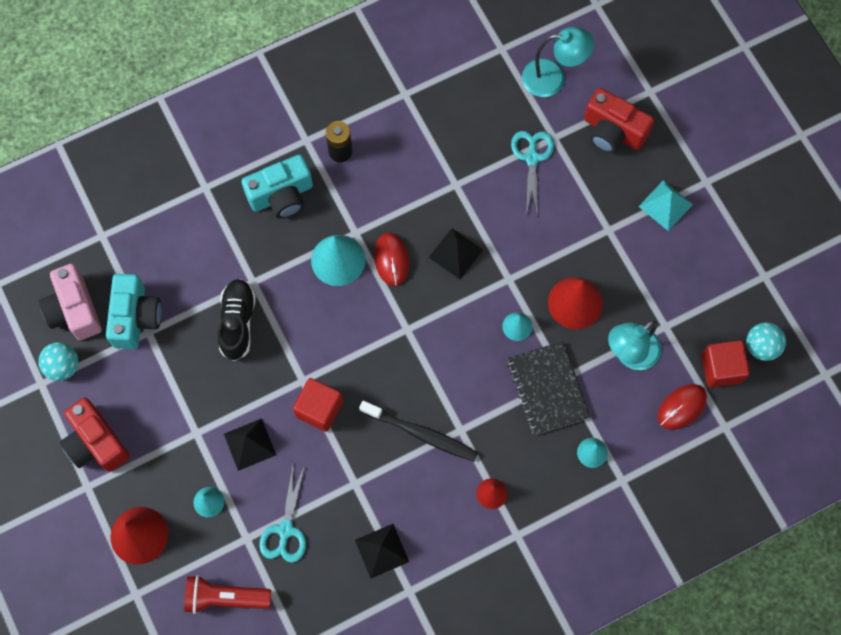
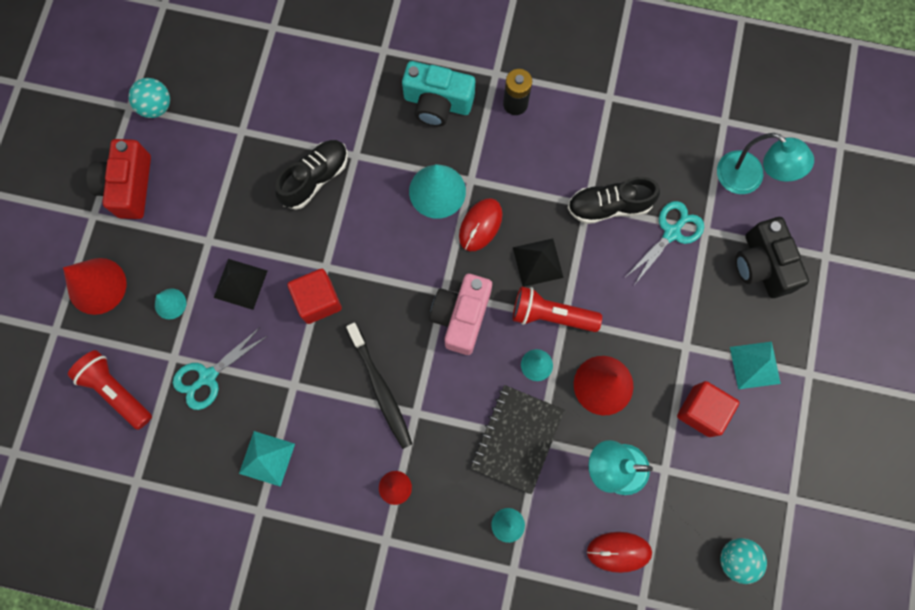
camera: 40 degrees right, 5 degrees up
(74, 310) = (202, 69): pink camera -> pink camera (461, 316)
(135, 317) = (242, 111): turquoise camera -> none
(382, 550) = (267, 458): black pyramid -> turquoise pyramid
(472, 173) = (609, 206): none -> black shoe
(497, 283) = (551, 315): none -> red flashlight
(613, 131) = (762, 265): red camera -> black camera
(721, 368) = (683, 548): red cube -> red cube (701, 411)

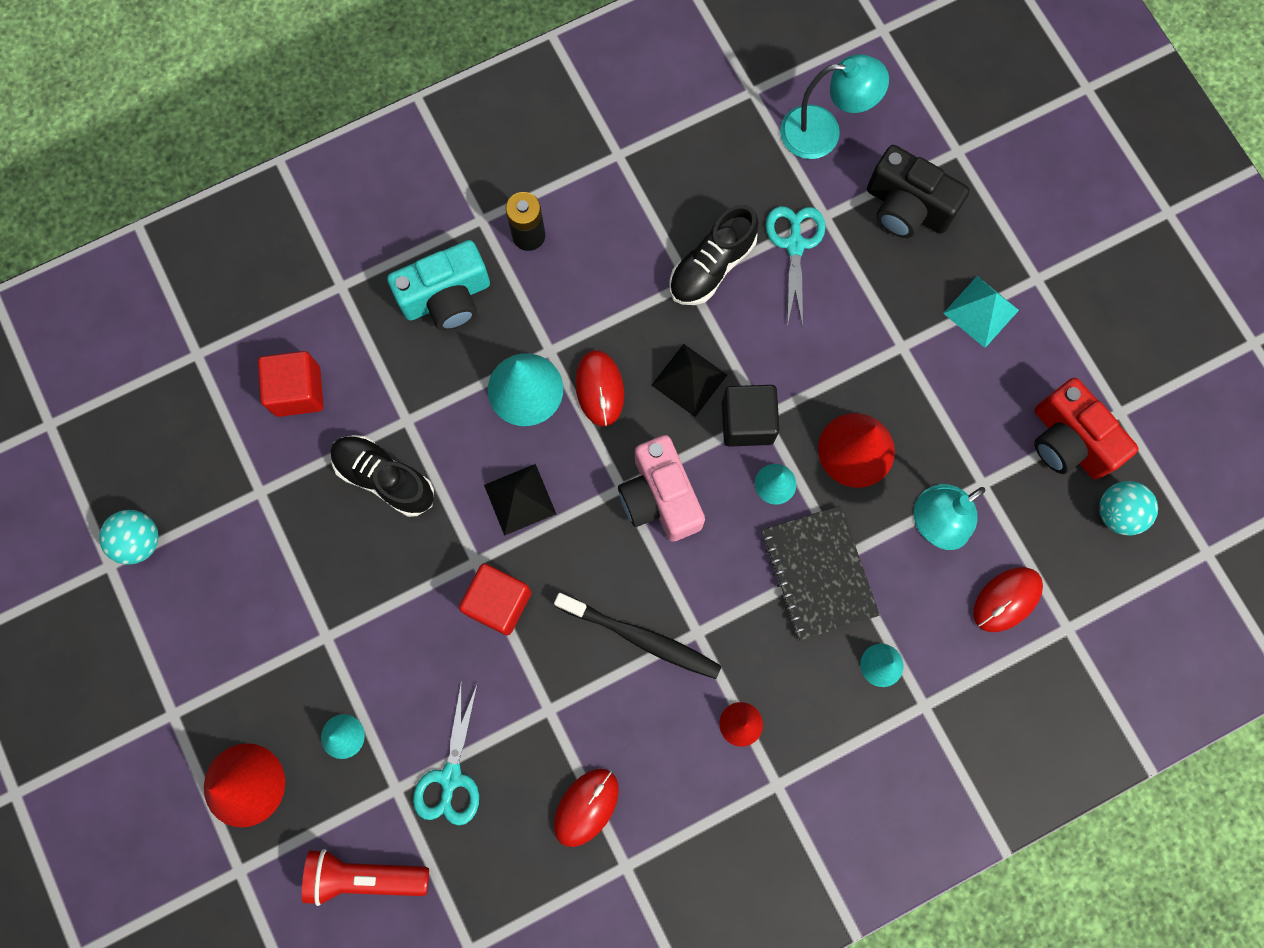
camera: 40 degrees left, 0 degrees up
(128, 186) = (185, 651): red camera -> red camera (1068, 440)
(240, 284) = (401, 653): black pyramid -> black pyramid (520, 499)
(267, 458) = (586, 807): turquoise pyramid -> red mouse
(315, 178) = (385, 478): black shoe -> black shoe turned 60 degrees counterclockwise
(551, 315) = (747, 422): red flashlight -> black cube
(701, 411) = (969, 397): red cube -> red cube (298, 391)

